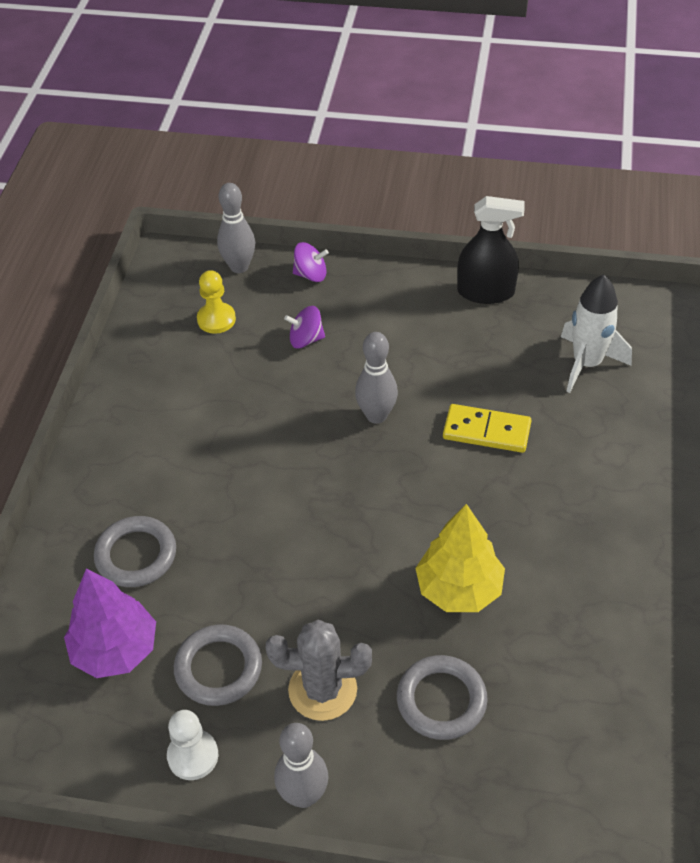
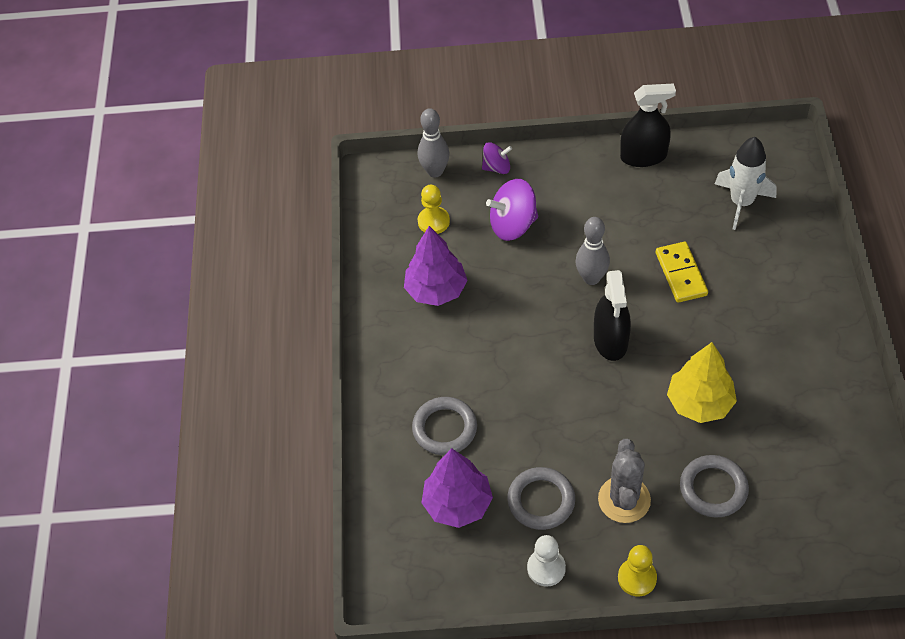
camera: 10 degrees left, 5 degrees up
(189, 395) = (436, 290): none -> purple tree
(303, 795) = (637, 578): grey bowling pin -> yellow pawn
(306, 339) = (513, 225): purple spinning top -> purple spinning top, size x1.65
(322, 690) = (624, 499): grey cactus -> grey cactus turned 75 degrees counterclockwise
(374, 491) = (610, 340): none -> black spray bottle
(486, 431) = (681, 274): yellow domino -> yellow domino turned 75 degrees clockwise

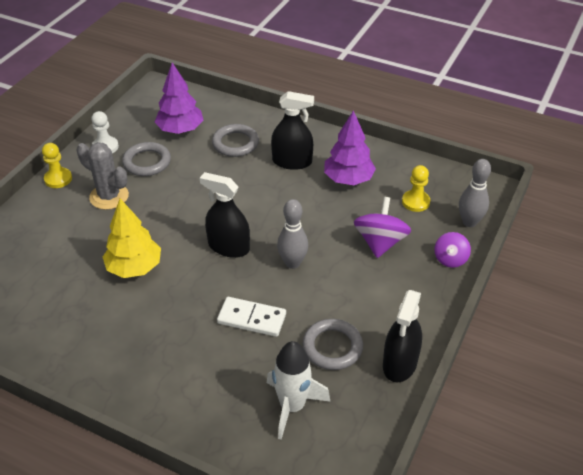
camera: 115 degrees right, 10 degrees down
(440, 355) = (292, 162): none -> black spray bottle
(681, 274) = (251, 319): yellow domino -> white domino
(713, 488) = (70, 241): grey ring -> grey ring (332, 347)

